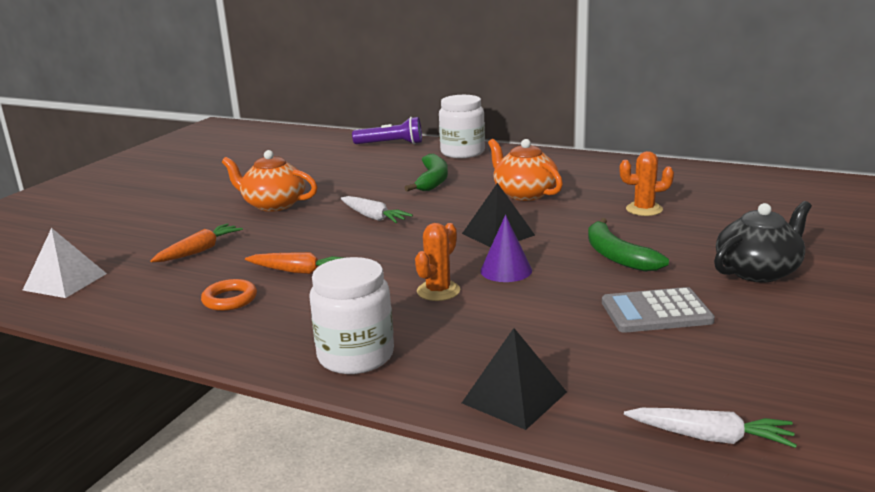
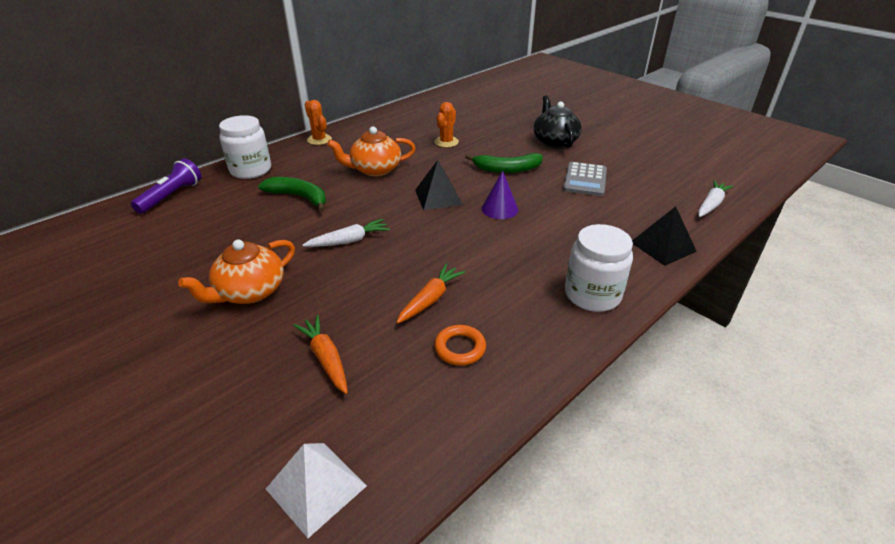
camera: 70 degrees left, 15 degrees up
(438, 291) = (513, 241): orange cactus -> orange cactus (319, 140)

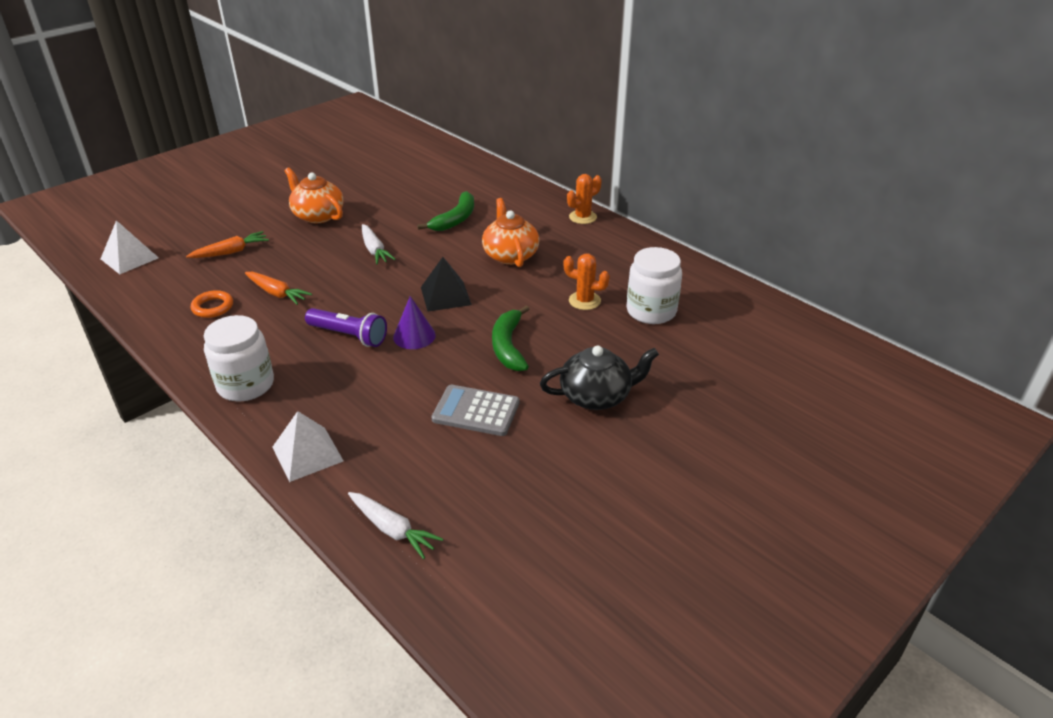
camera: 90 degrees right, 0 degrees up
(171, 196) = (465, 164): purple flashlight -> purple flashlight (349, 336)
(251, 170) = (511, 190): white jar -> white jar (651, 311)
(663, 246) = (307, 454): black pyramid -> white pyramid

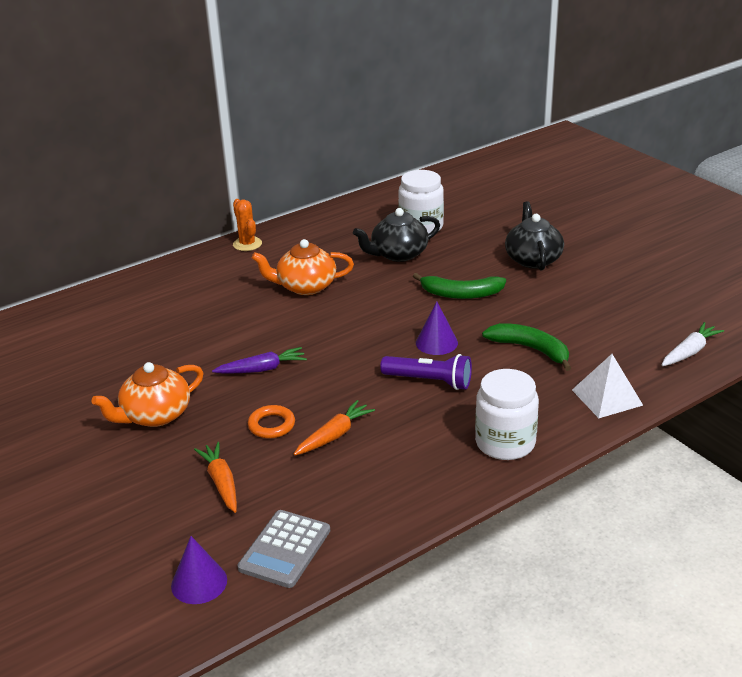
camera: 80 degrees left, 5 degrees down
(129, 258) = (199, 582): white pyramid -> purple cone
(213, 307) = (351, 483): orange ring -> orange ring (271, 425)
(349, 336) = (429, 381): purple flashlight -> purple flashlight turned 75 degrees clockwise
(374, 250) = (262, 369): white carrot -> purple carrot
(445, 296) = (370, 324): black pyramid -> none
(455, 219) = (215, 316): green banana -> green banana (531, 349)
(476, 411) = (550, 312): grey calculator -> grey calculator (285, 549)
(584, 301) = (398, 254): orange cactus -> black teapot

